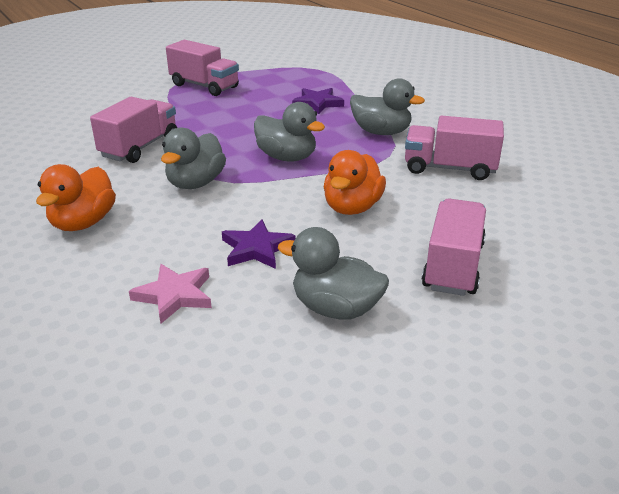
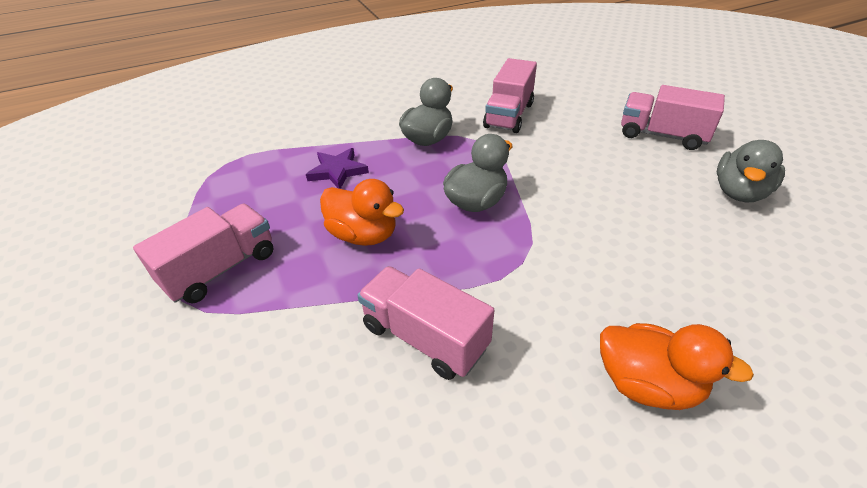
camera: 80 degrees left, 10 degrees up
(175, 295) = (764, 287): pink star -> none
(195, 183) = (536, 275): grey duck -> none
(256, 248) = (666, 230): purple star -> none
(352, 207) = (581, 170): orange duck -> orange duck (363, 235)

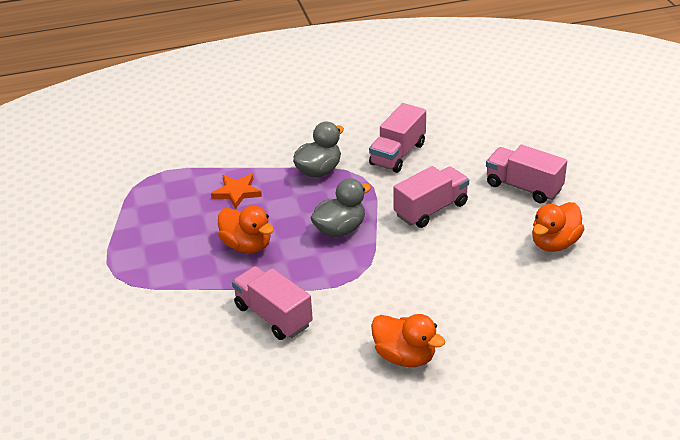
camera: 10 degrees right, 5 degrees down
(221, 269) = (142, 259): pink truck -> pink truck (431, 209)
(337, 171) = (237, 192): purple star -> orange star
(739, 192) = (554, 243): grey duck -> orange duck

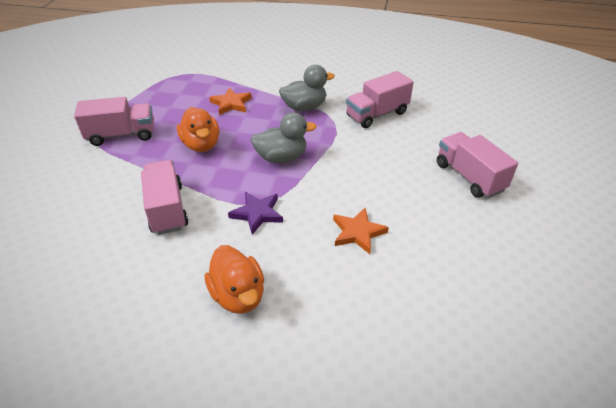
camera: 25 degrees right, 5 degrees up
(362, 288) = (257, 213): none -> purple star
(431, 209) = (369, 168): pink truck -> pink truck (122, 135)
(464, 270) = (358, 232): none -> orange star
(554, 243) = (464, 241): orange duck -> none

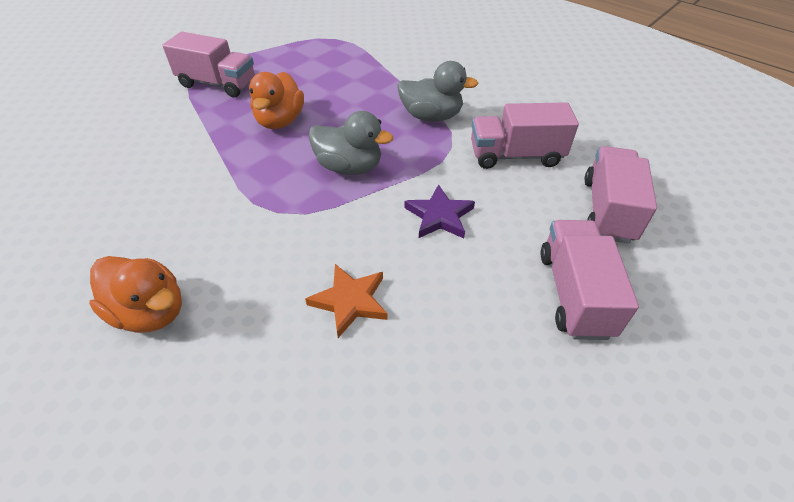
camera: 30 degrees right, 5 degrees up
(167, 209) = (181, 178): pink truck -> pink truck (608, 210)
(231, 103) = (353, 86): orange star -> none
(238, 295) = (150, 312): orange duck -> orange duck turned 60 degrees counterclockwise
(257, 213) = (261, 223): purple star -> purple star (439, 216)

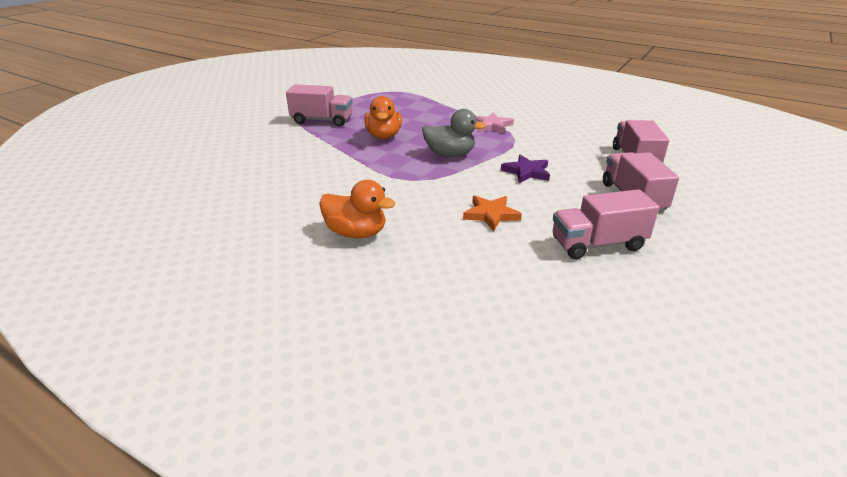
camera: 10 degrees left, 15 degrees down
(431, 116) = (492, 126): grey duck -> pink star
(515, 155) = (561, 140): pink truck -> pink truck (597, 244)

